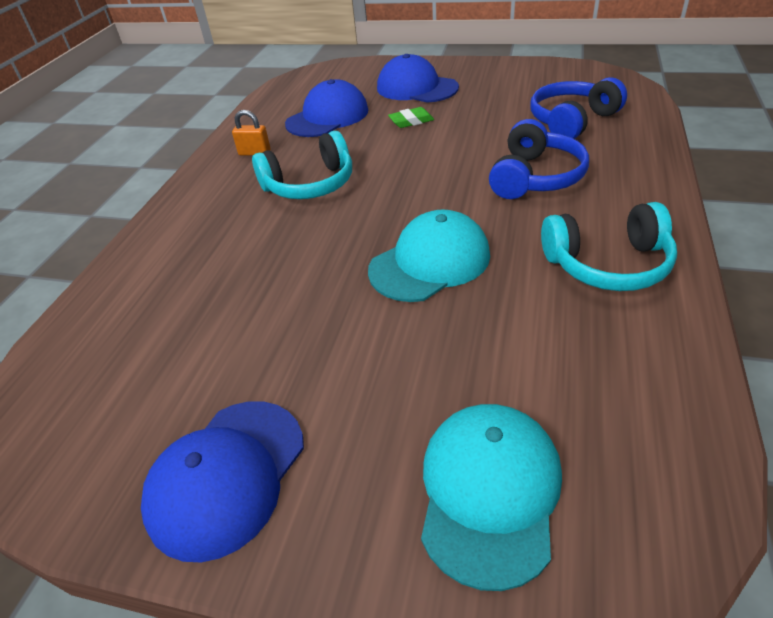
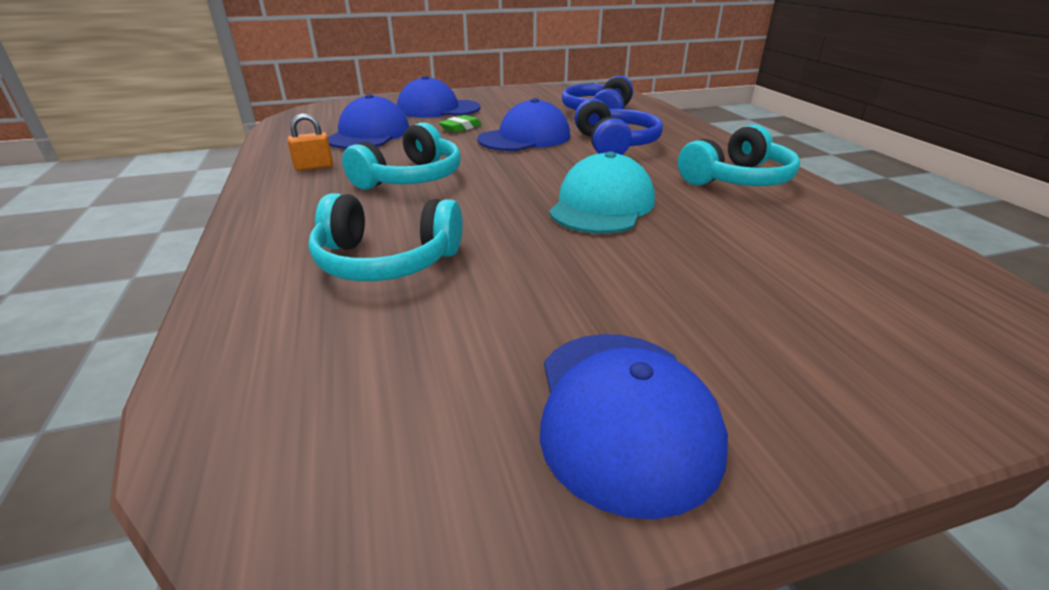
camera: 35 degrees left, 10 degrees down
(215, 276) = (386, 261): none -> turquoise headphones
(455, 148) = (525, 138): none -> blue cap
(489, 492) = (863, 329): turquoise cap -> none

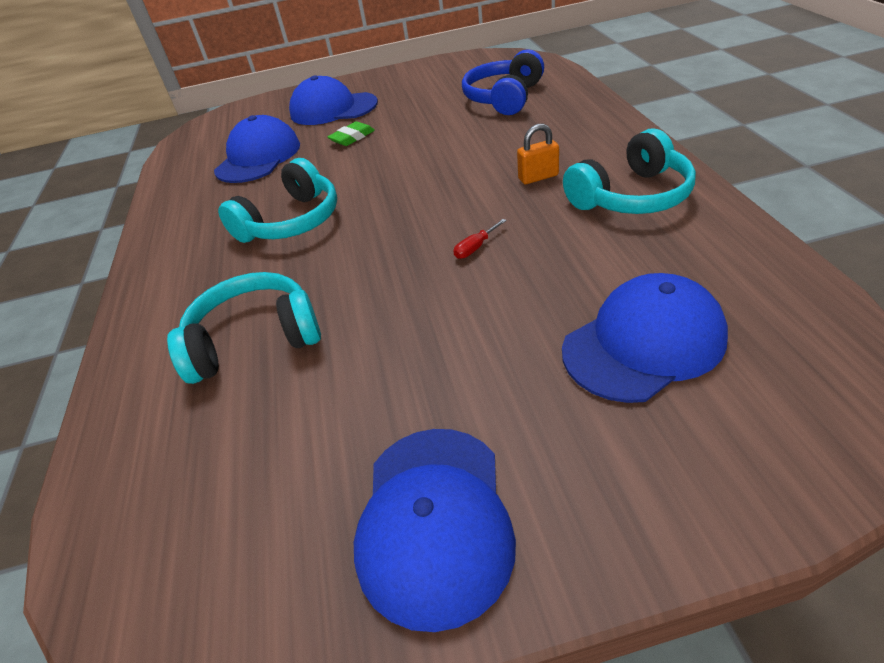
camera: 10 degrees right, 10 degrees up
(314, 167) = (201, 212): orange padlock -> orange padlock (538, 177)
(386, 261) = (254, 340): turquoise headphones -> turquoise headphones turned 150 degrees clockwise
(525, 138) = (416, 148): blue cap -> blue cap (643, 343)
(602, 205) = (475, 248): turquoise cap -> red screwdriver
(615, 144) = (511, 150): blue headphones -> none

